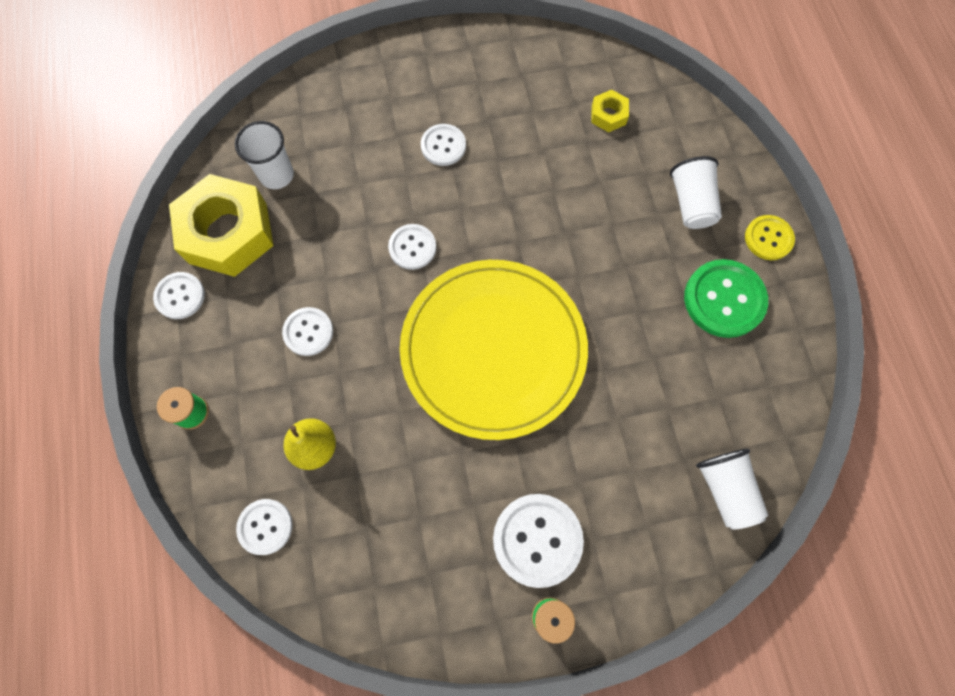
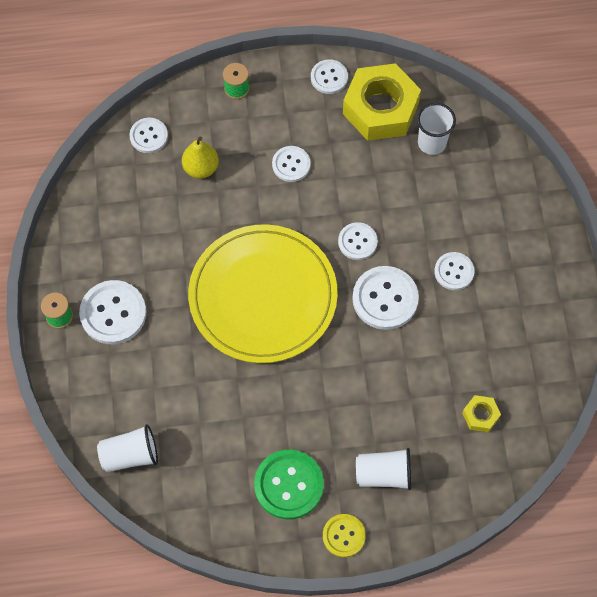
camera: 95 degrees right, 5 degrees down
(483, 214) = (385, 299): none -> white button

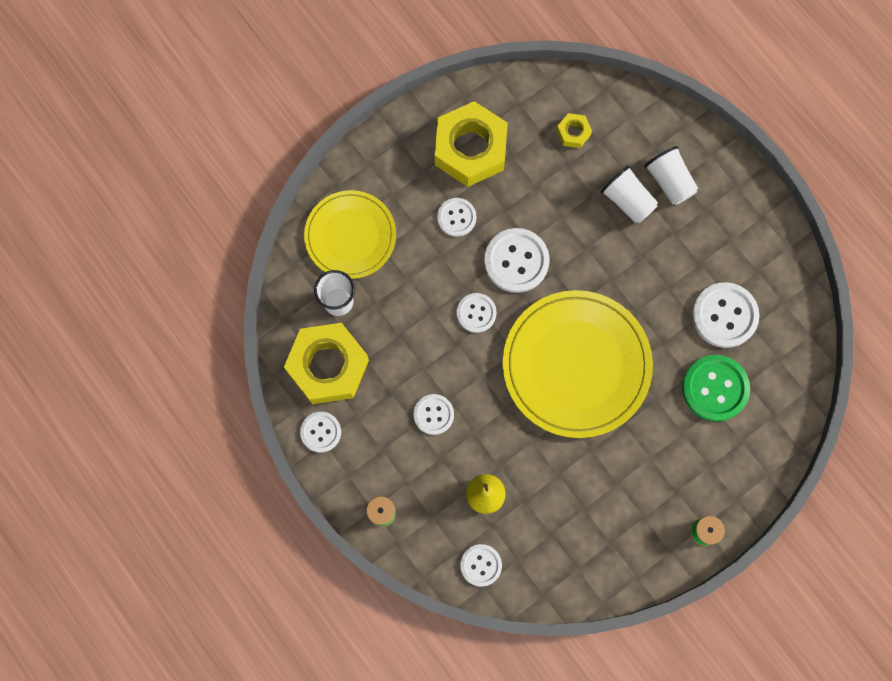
camera: 120 degrees left, 10 degrees up
(113, 313) = (671, 485): white button -> white button (724, 315)
(130, 455) = (783, 391): white cup -> white cup (627, 201)
(289, 485) = (725, 249): green button -> green button (715, 388)
(344, 536) = (738, 185): yellow button -> none
(485, 180) = (350, 236): none -> yellow plate
(513, 317) = (470, 149): none -> yellow nut

